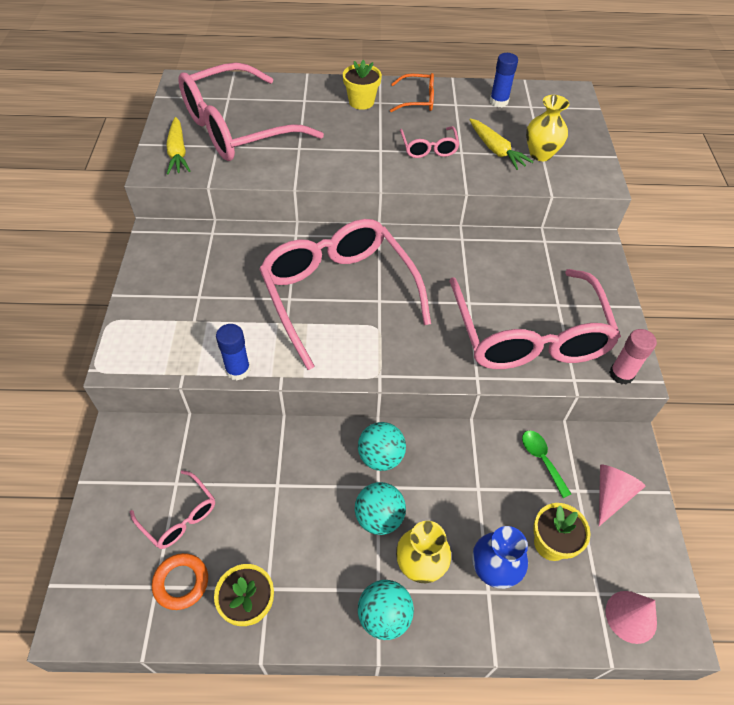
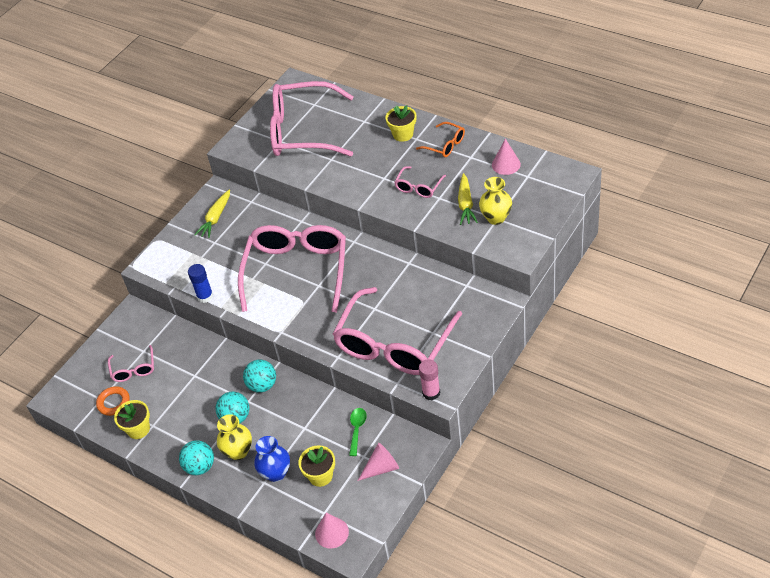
camera: 40 degrees right, 5 degrees down
(178, 152) = (253, 139): yellow carrot -> yellow carrot (215, 218)
(498, 101) = (506, 164): blue glue stick -> pink cone

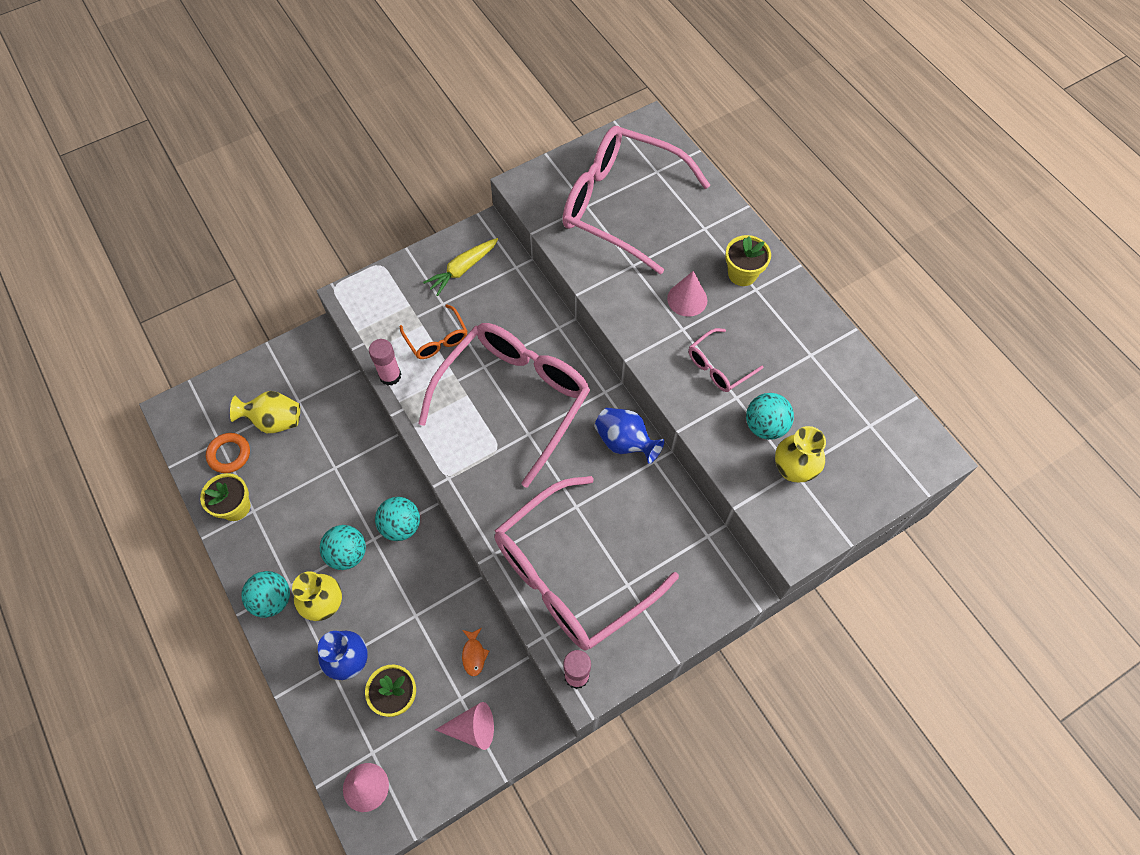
camera: 20 degrees right, 15 degrees up
(134, 369) = (274, 421): pink glasses -> yellow vase
(205, 296) = (390, 376): blue glue stick -> pink glue stick
(357, 429) = (474, 654): green spoon -> orange fish
(384, 262) = (625, 442): none -> blue vase
(445, 145) = (788, 319): orange glasses -> orange glasses (437, 339)
(465, 204) = (765, 426): yellow carrot -> turquoise ball
(506, 164) = (851, 391): pink cone -> pink cone (687, 299)

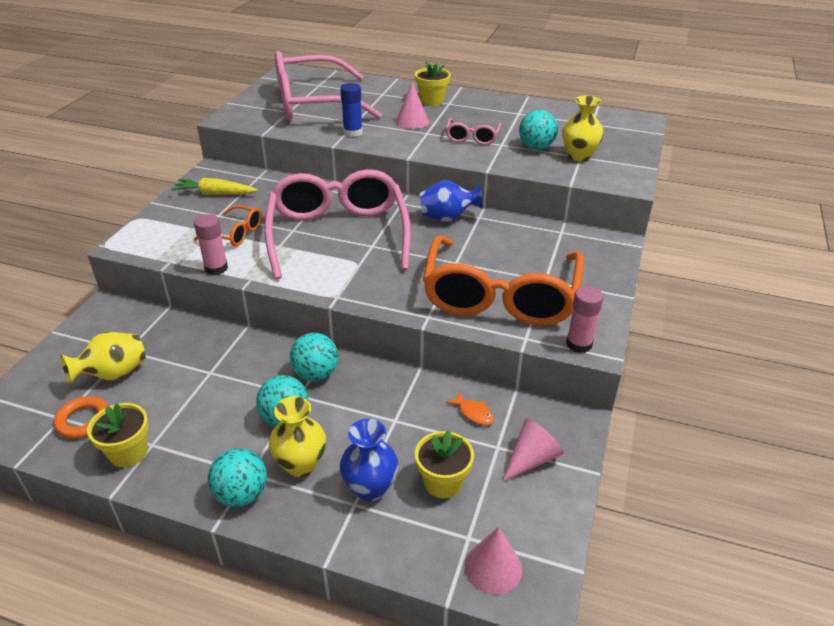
camera: 40 degrees left, 25 degrees down
(462, 269) = (215, 194): yellow carrot -> yellow carrot turned 90 degrees clockwise
(570, 575) = (500, 297): pink glasses -> orange glasses
(614, 282) = (353, 132): none -> blue glue stick

